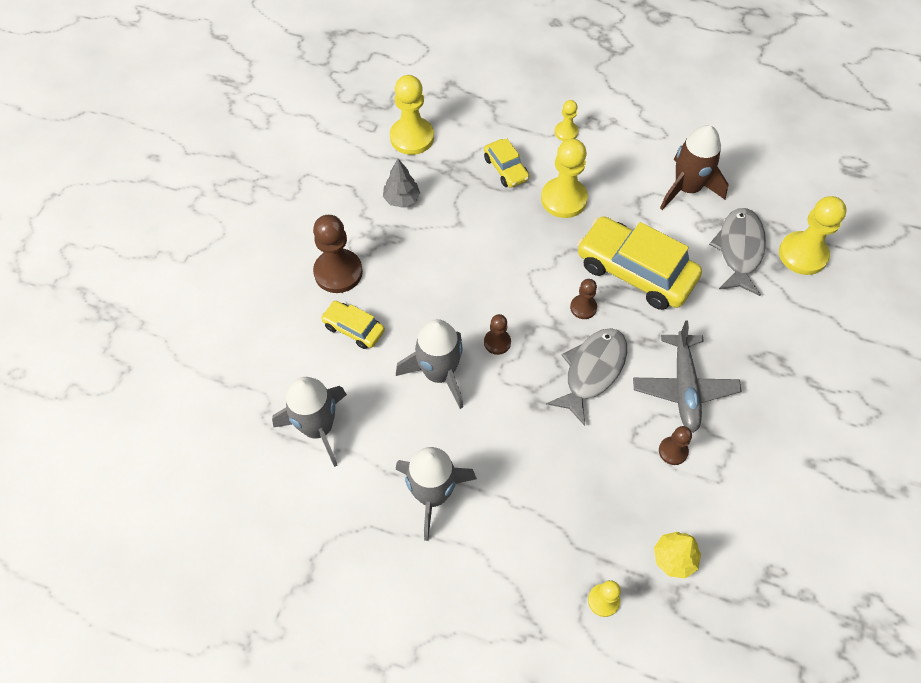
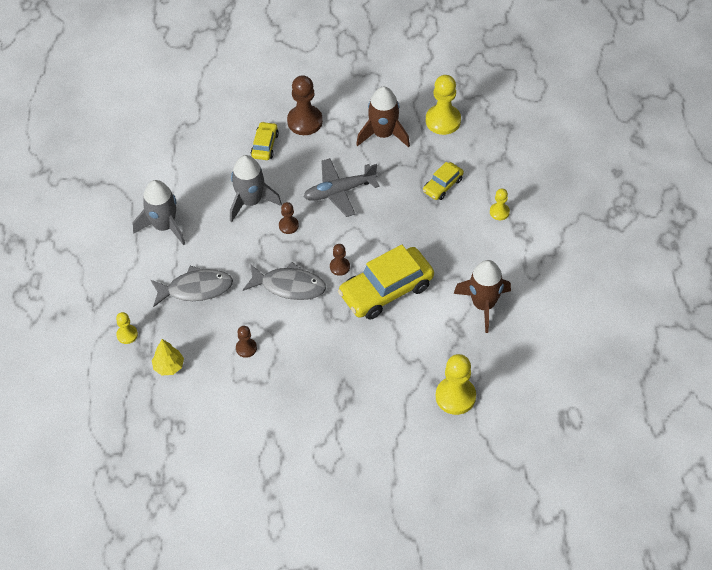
camera: 70 degrees right, 5 degrees down
(318, 427) = (186, 153): grey rocket -> none
(402, 199) = (383, 134): grey tree -> brown rocket
(564, 199) = (432, 229): yellow pawn -> none
(635, 271) = (386, 290): yellow car -> yellow car turned 135 degrees counterclockwise
(684, 388) = (299, 343): grey plane -> grey plane (339, 191)
(739, 250) = (439, 352): grey fish -> grey fish (195, 289)

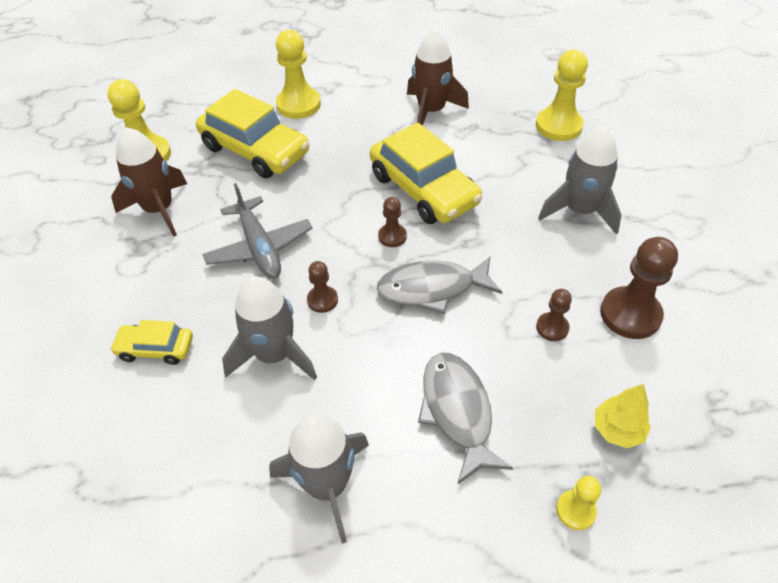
camera: 95 degrees left, 5 degrees down
(289, 286) = (432, 288): grey fish -> grey fish turned 105 degrees counterclockwise
(305, 121) = (115, 300): brown pawn -> brown pawn (630, 314)
(351, 389) = (579, 210): none -> grey rocket
(443, 185) = (255, 150): yellow car -> yellow car, size x1.97
(499, 212) = (298, 105): yellow pawn -> yellow pawn, size x1.87

